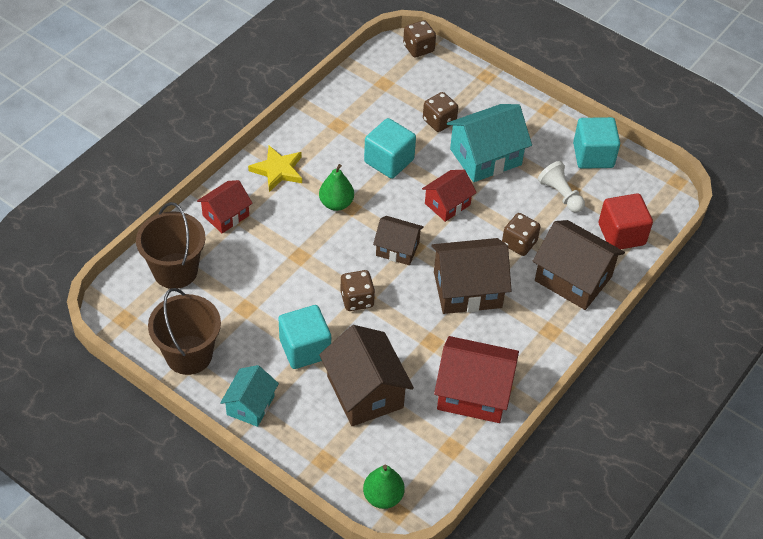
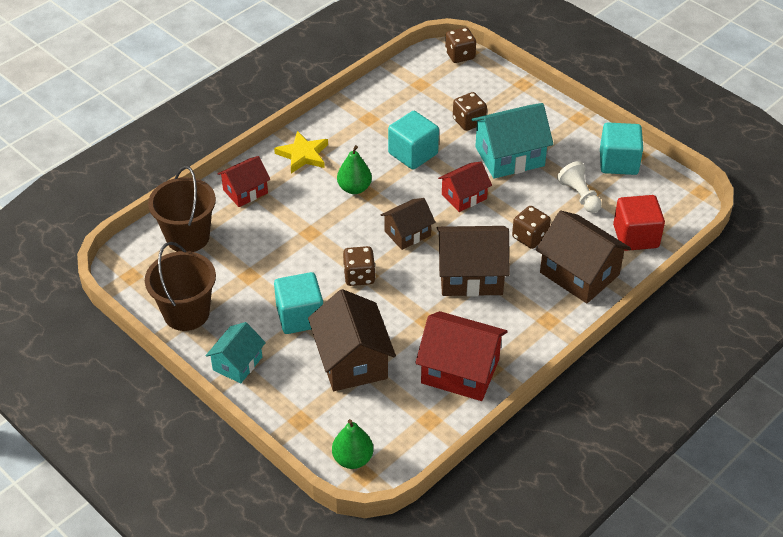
camera: 10 degrees right, 5 degrees down
(397, 249) = (407, 233): brown house -> brown house turned 60 degrees counterclockwise

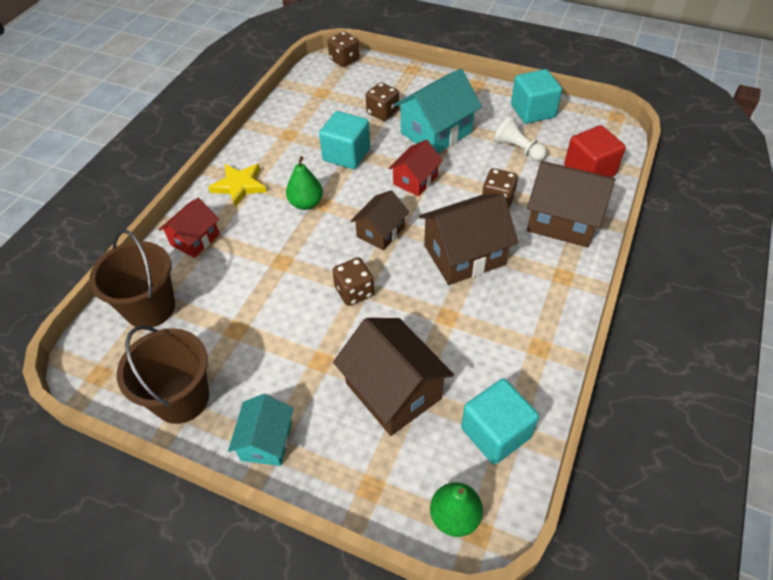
camera: 20 degrees left, 5 degrees up
(300, 316) = (313, 358): turquoise cube -> turquoise cube (495, 432)
(460, 371) = (511, 361): red house -> none

